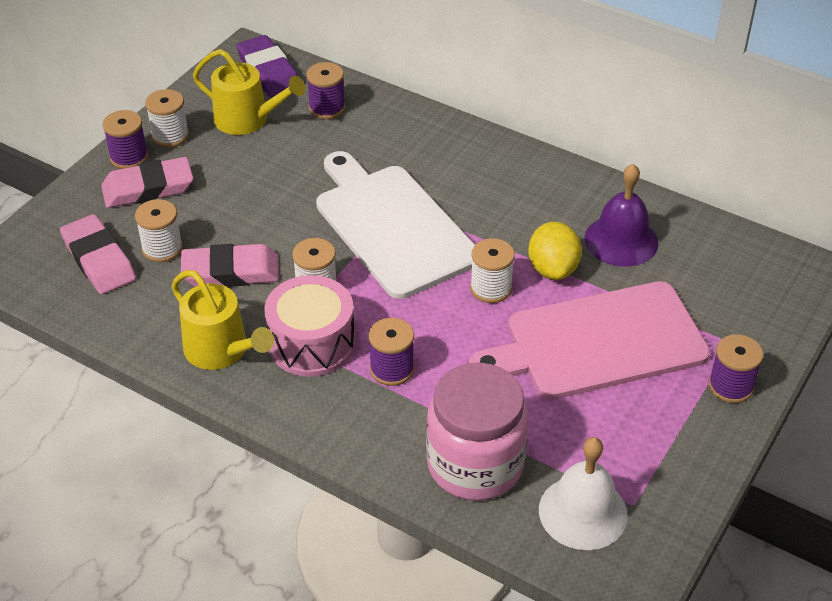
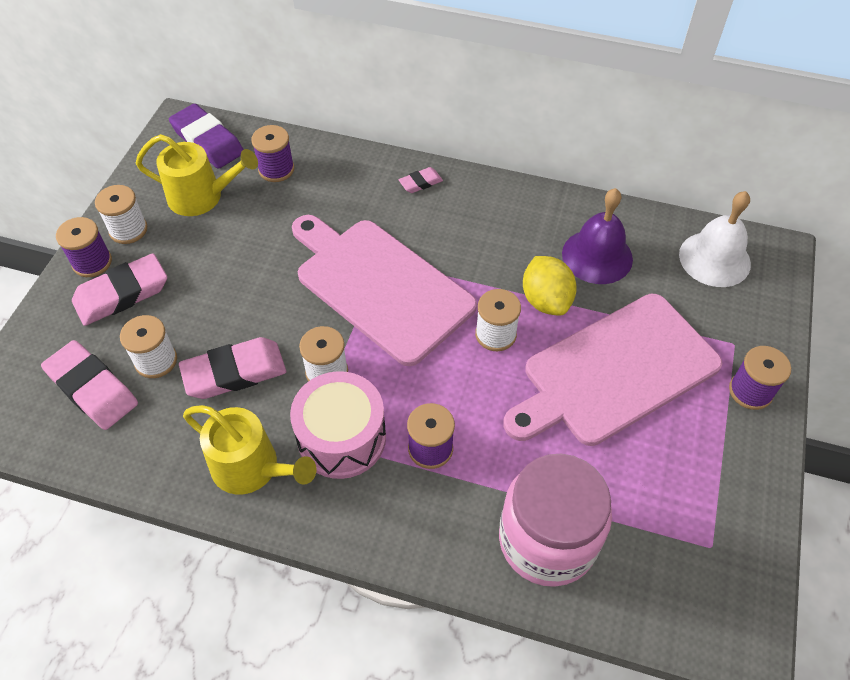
camera: 15 degrees left, 10 degrees up
(392, 226) = (379, 286): white cutting board -> pink cutting board
(466, 144) = (420, 183): none -> pink eraser
(583, 512) = (668, 569): white bell -> white bell (714, 259)

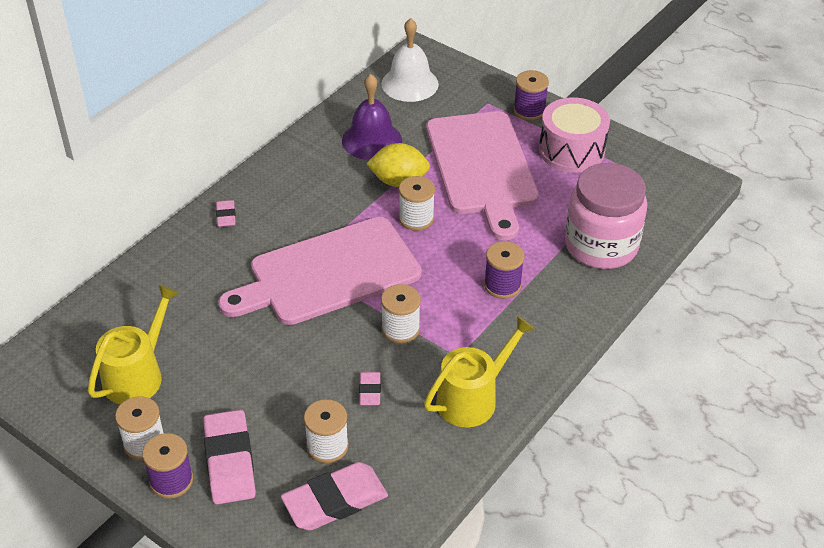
camera: 70 degrees left, 10 degrees down
(208, 141) = (58, 355): purple eraser -> none
(234, 372) = (370, 391): pink eraser -> pink eraser, size x0.51
(276, 169) = (139, 310): purple spool -> none
(341, 438) = (469, 335): pink drum -> pink drum (571, 150)

